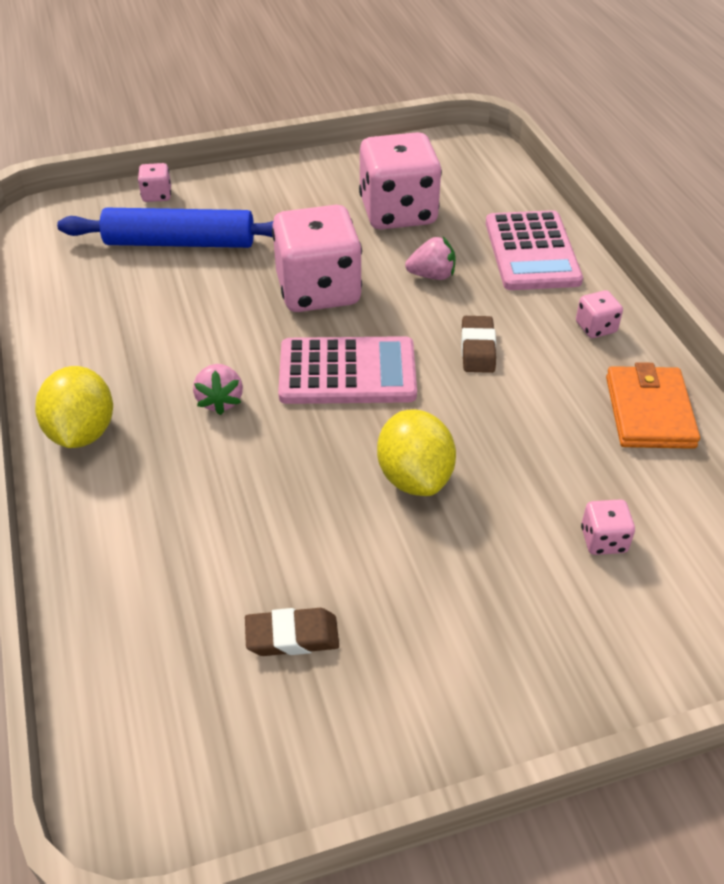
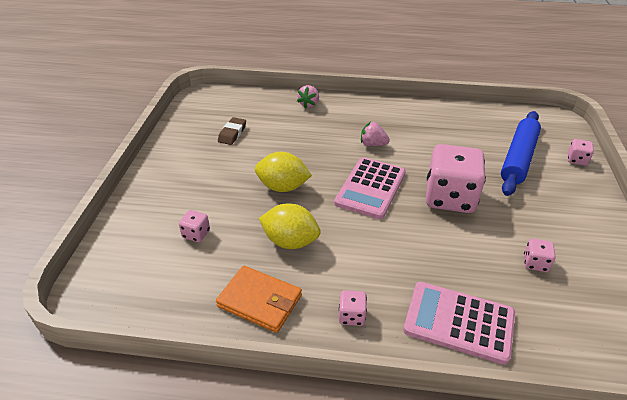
camera: 115 degrees right, 5 degrees down
(82, 432) = (374, 108): yellow lemon -> yellow lemon (290, 241)
(398, 212) = (535, 263): pink dice -> pink dice, size x0.42
(432, 275) = (447, 253): pink strawberry -> pink strawberry (309, 104)
(478, 349) = (362, 245): brown eraser -> none

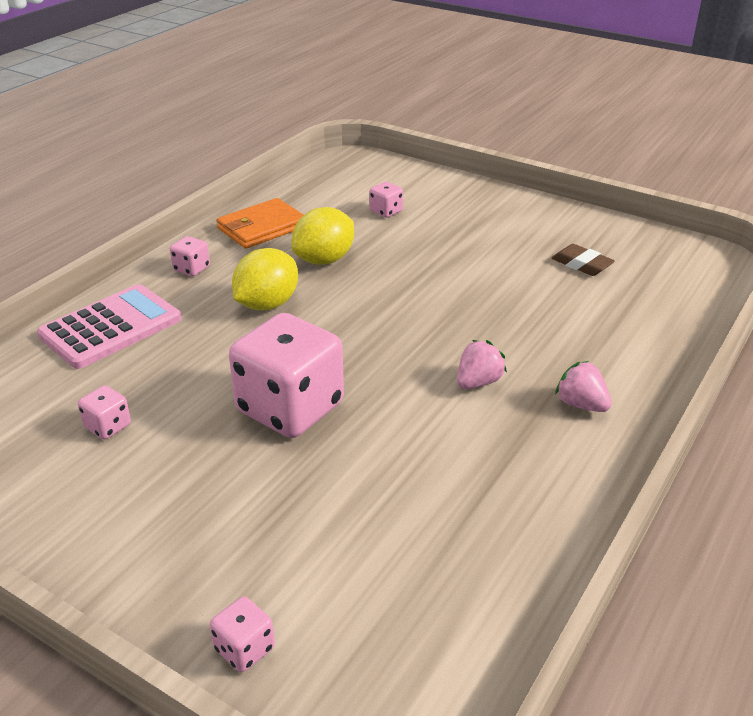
camera: 115 degrees right, 5 degrees down
(283, 187) = (426, 276): yellow lemon -> yellow lemon (267, 304)
(309, 104) = (646, 353): pink strawberry -> pink strawberry (581, 404)
(370, 188) = (370, 343): pink calculator -> none
(518, 158) = (317, 550): blue rolling pin -> none

